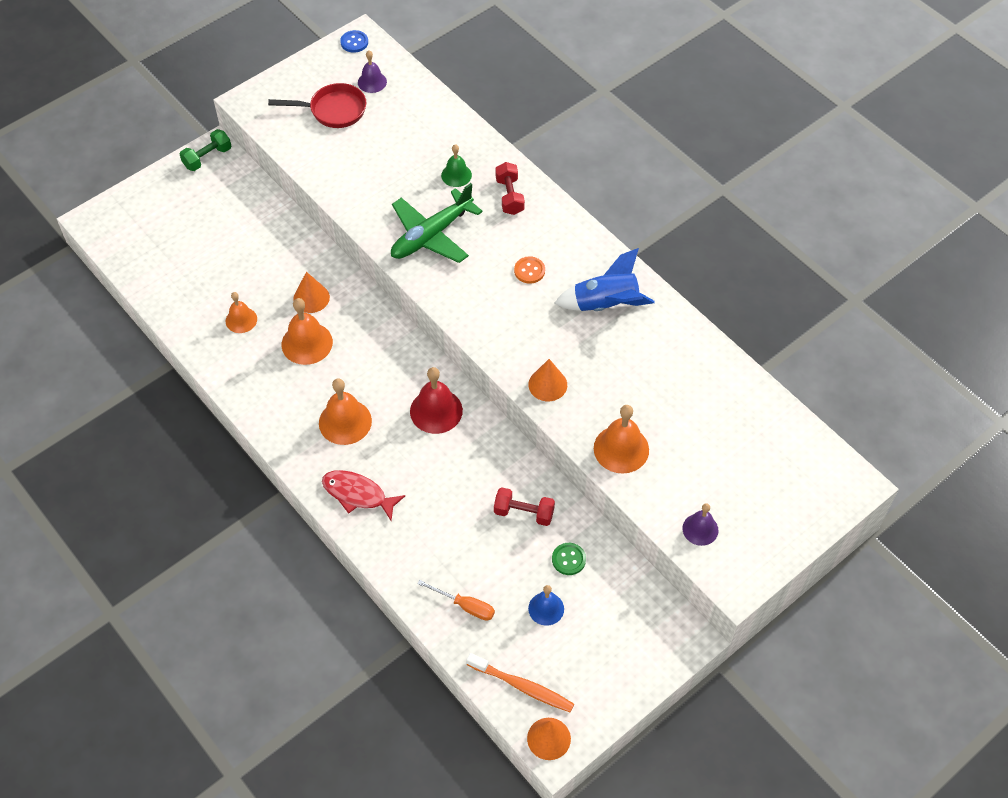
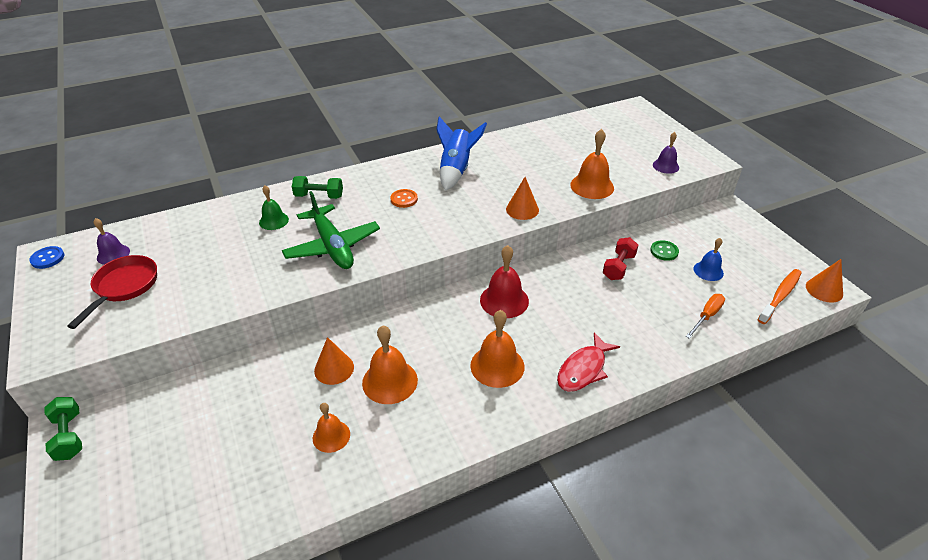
camera: 75 degrees left, 15 degrees down
(509, 196) = (319, 196): red dumbbell -> green dumbbell

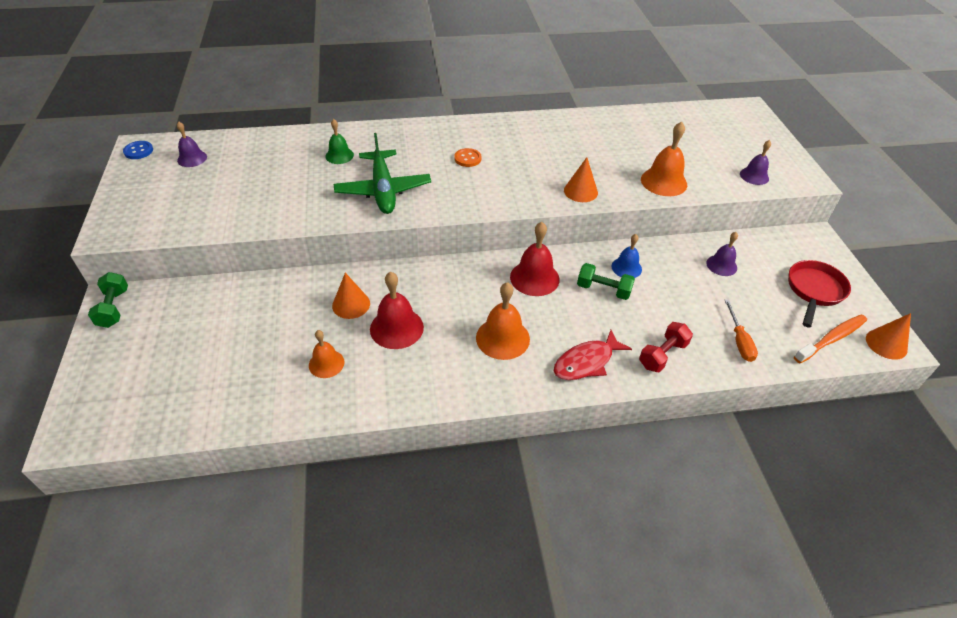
camera: 15 degrees right, 5 degrees up
(124, 287) = (190, 189): red pan -> red pan (814, 291)
(319, 196) = (389, 140): green dumbbell -> green dumbbell (603, 290)
(390, 381) = (396, 328): orange bell -> red bell
(456, 170) = (530, 139): blue rocket -> none
(618, 267) = (665, 270): red dumbbell -> red dumbbell (662, 355)
(664, 251) = (721, 265): green button -> purple bell
(706, 316) = (739, 341): orange screwdriver -> orange screwdriver turned 120 degrees clockwise
(708, 271) = (761, 295): blue bell -> blue bell (626, 267)

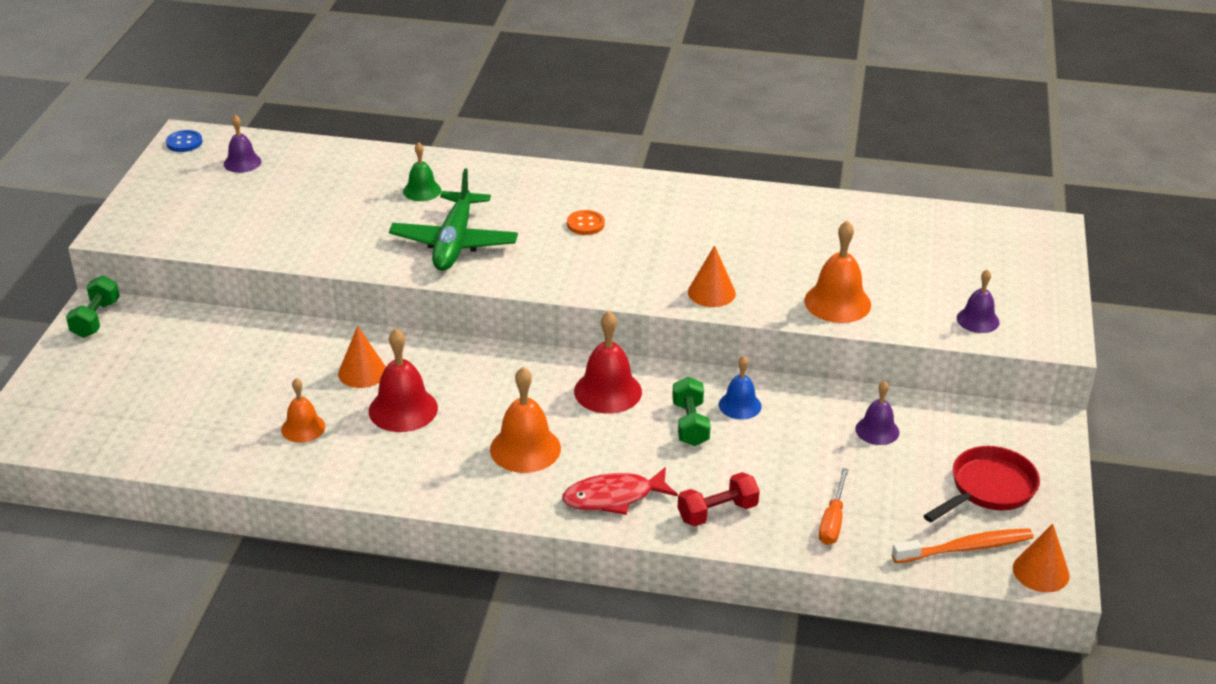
camera: 20 degrees right, 10 degrees down
(603, 290) = (690, 424): green dumbbell -> green dumbbell turned 45 degrees clockwise

